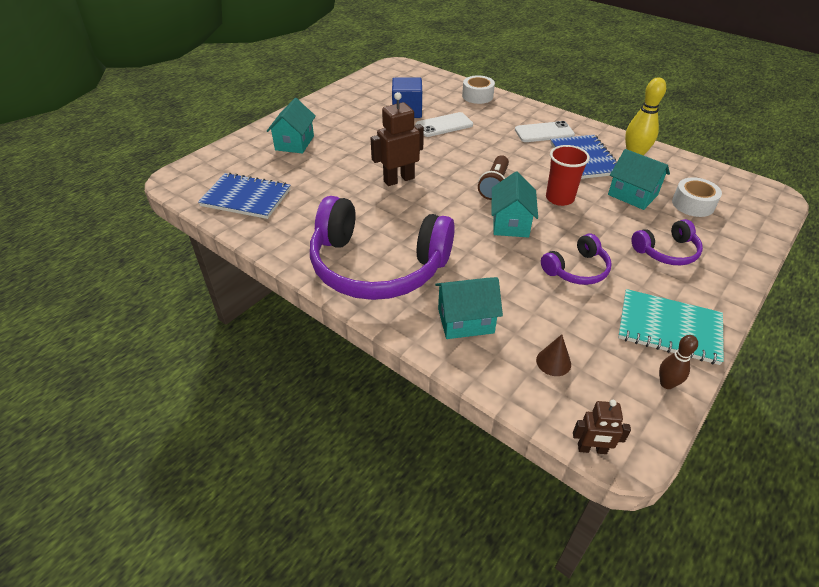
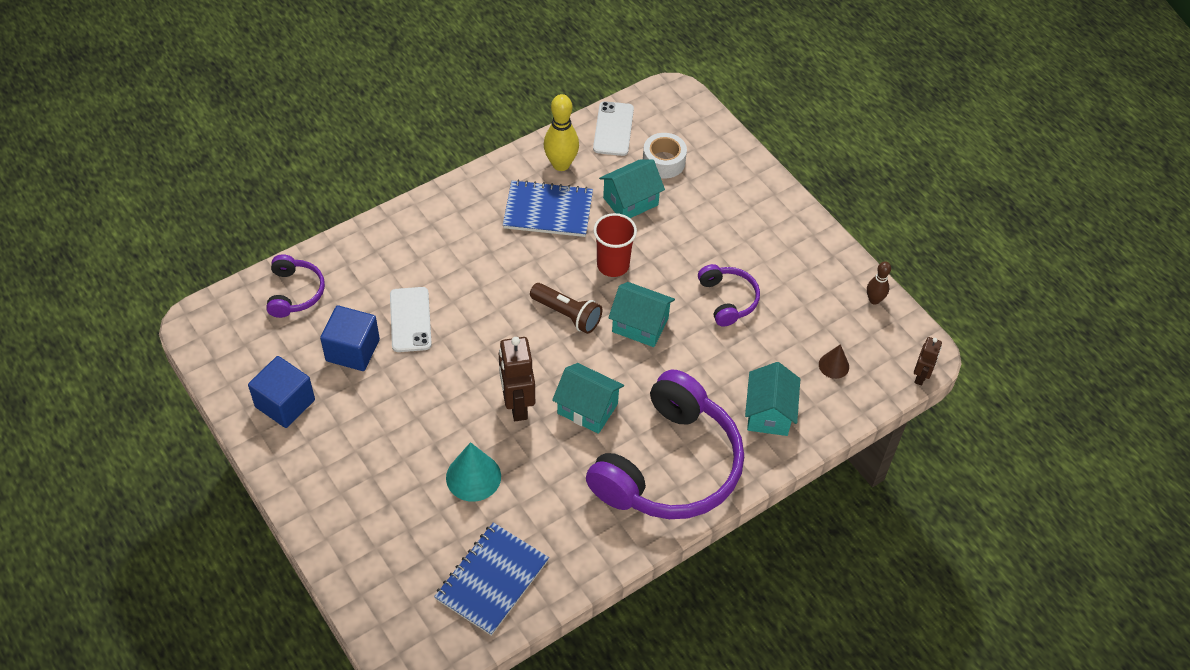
camera: 75 degrees left, 10 degrees up
(294, 143) = (378, 504): turquoise house -> turquoise house (587, 409)
(329, 173) = (473, 477): none -> turquoise cone
(355, 99) = (285, 403): none -> blue cube
(477, 96) = (350, 257): white tape -> none
(544, 132) = (476, 224): white phone -> white phone (613, 129)
(666, 251) = (725, 219): purple headphones -> purple headphones (295, 292)
(669, 328) = (818, 268): turquoise notebook -> none

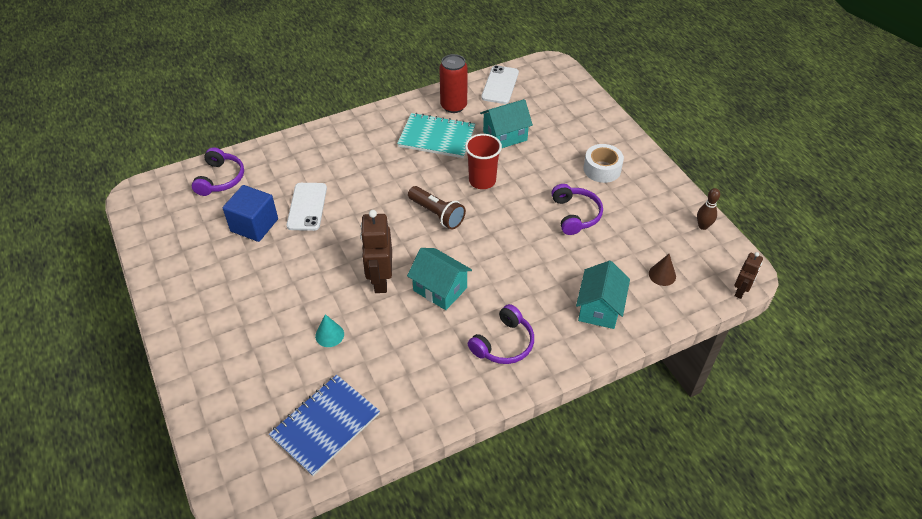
camera: 10 degrees right, 5 degrees down
(285, 403) = (188, 260): blue cube -> none
(473, 477) = (329, 335): turquoise cone -> turquoise cone, size x0.59
(548, 211) = (436, 137): blue notebook -> turquoise notebook
(561, 164) = (453, 106): yellow bowling pin -> red can
(640, 325) = (497, 227): turquoise house -> none
(663, 162) = (536, 110): white tape -> white tape (602, 169)
(669, 466) = (503, 343): purple headphones -> purple headphones, size x0.46

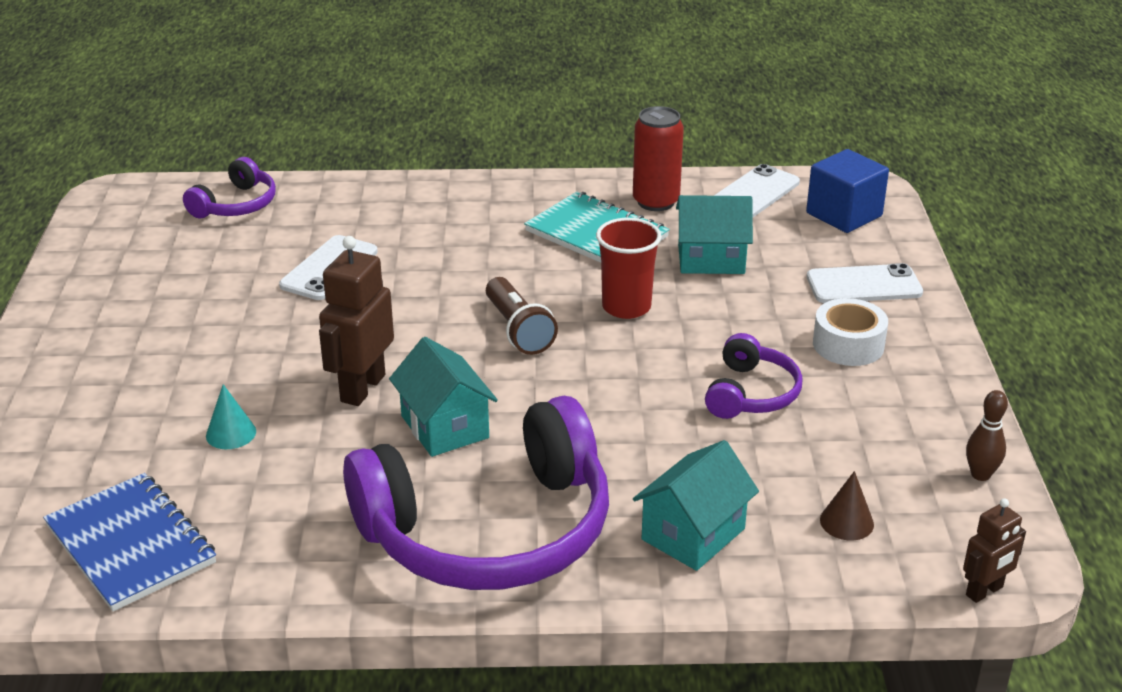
camera: 25 degrees right, 15 degrees down
(254, 225) = (236, 270): blue cube -> blue cube (844, 214)
(325, 425) = (130, 544): blue notebook -> blue notebook turned 75 degrees clockwise
(503, 343) = (489, 530): purple headphones -> purple headphones, size x2.16
(587, 129) = (864, 285): none -> white phone

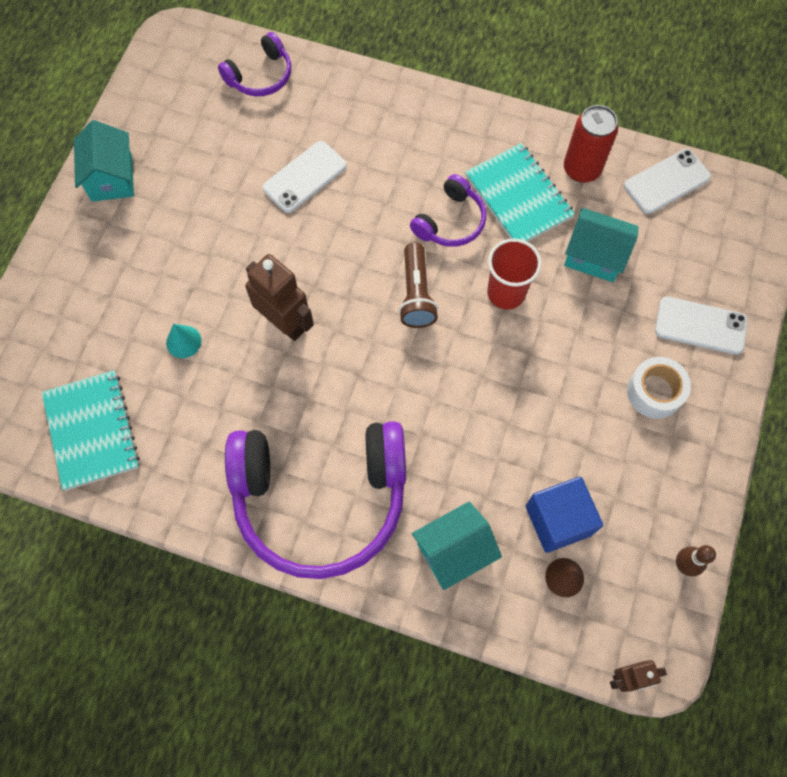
camera: 20 degrees right, 35 degrees up
(130, 544) = (91, 431): blue notebook -> turquoise notebook
(362, 388) = (285, 323): brown robot -> brown robot turned 90 degrees clockwise
(444, 427) = (327, 383): turquoise house -> turquoise house (111, 178)
(751, 393) = (556, 421): purple headphones -> purple headphones (450, 221)
(844, 214) = (727, 232): blue cube -> blue cube (558, 520)

